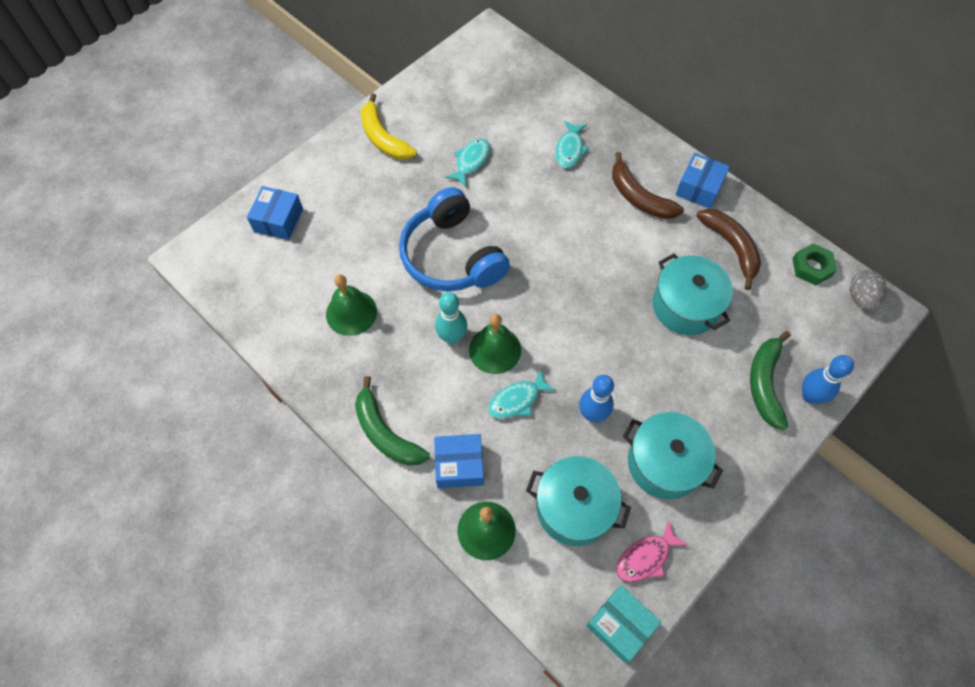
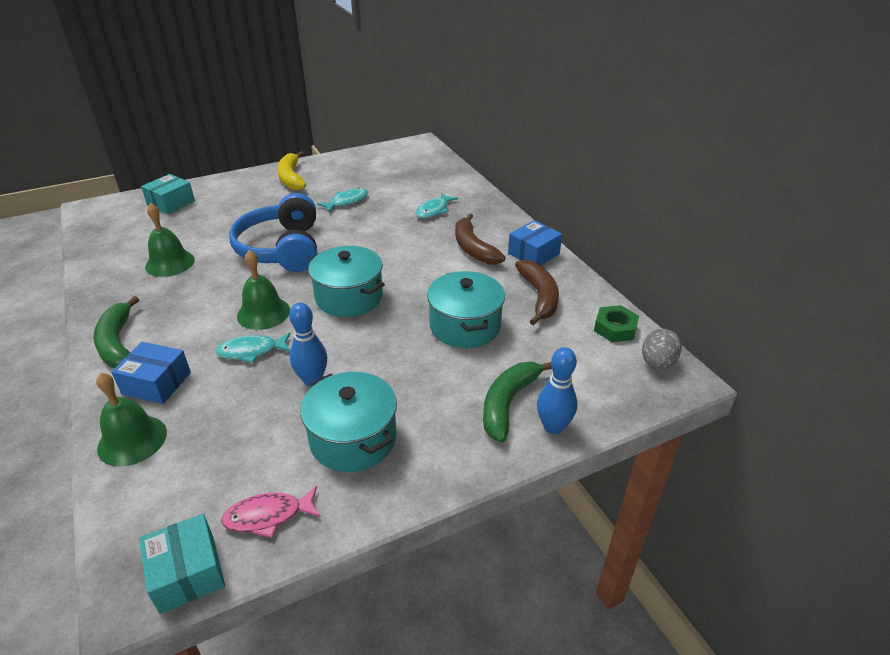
camera: 20 degrees right, 25 degrees down
(278, 220) = (171, 203): blue box -> turquoise box
(452, 337) = (235, 296): turquoise bowling pin -> none
(574, 507) = (232, 448): turquoise pot -> turquoise pot (349, 297)

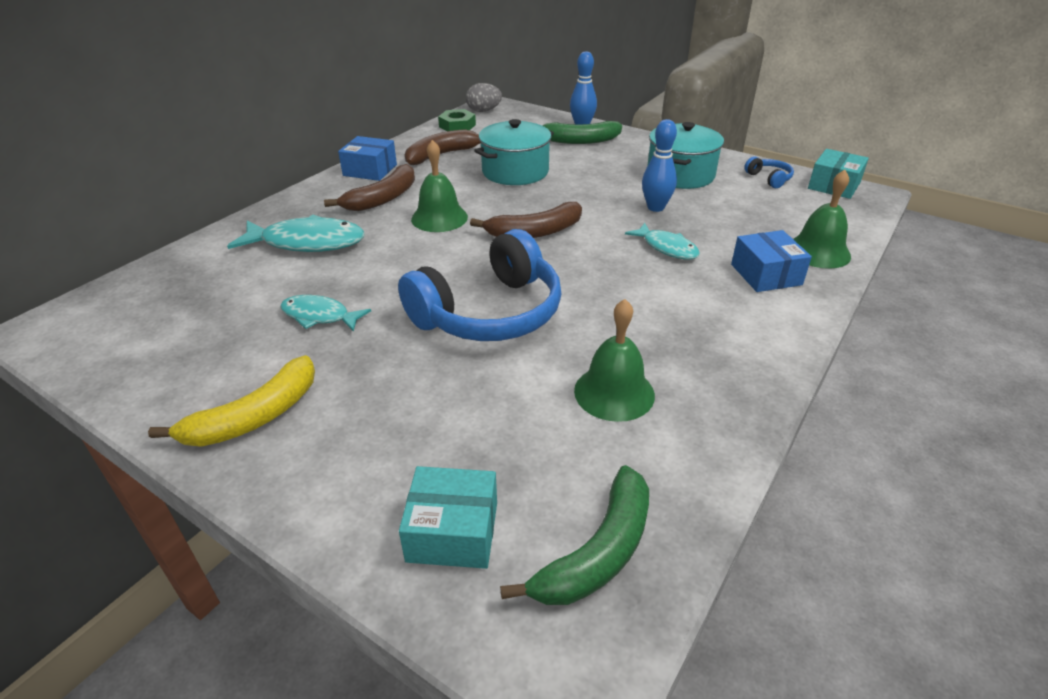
camera: 120 degrees left, 0 degrees up
(118, 343) = (769, 331): green banana -> green banana (598, 552)
(263, 313) = (613, 267): green bell -> green bell (439, 218)
(268, 516) = (769, 178): pink fish -> blue headphones
(349, 297) = (535, 232): turquoise pot -> brown banana
(434, 210) = (307, 242): turquoise fish -> turquoise fish, size x1.65

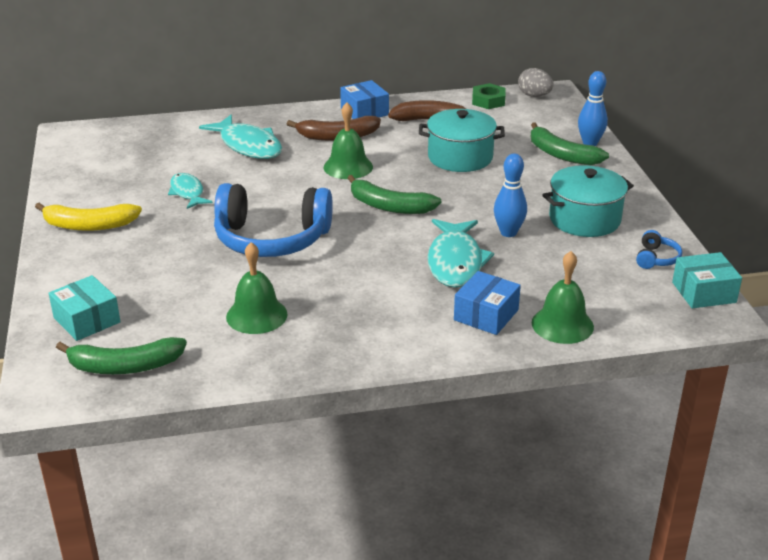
camera: 45 degrees right, 5 degrees down
(535, 232) = (389, 206): brown banana -> green banana
(667, 248) = (455, 262): turquoise fish -> turquoise fish, size x1.65

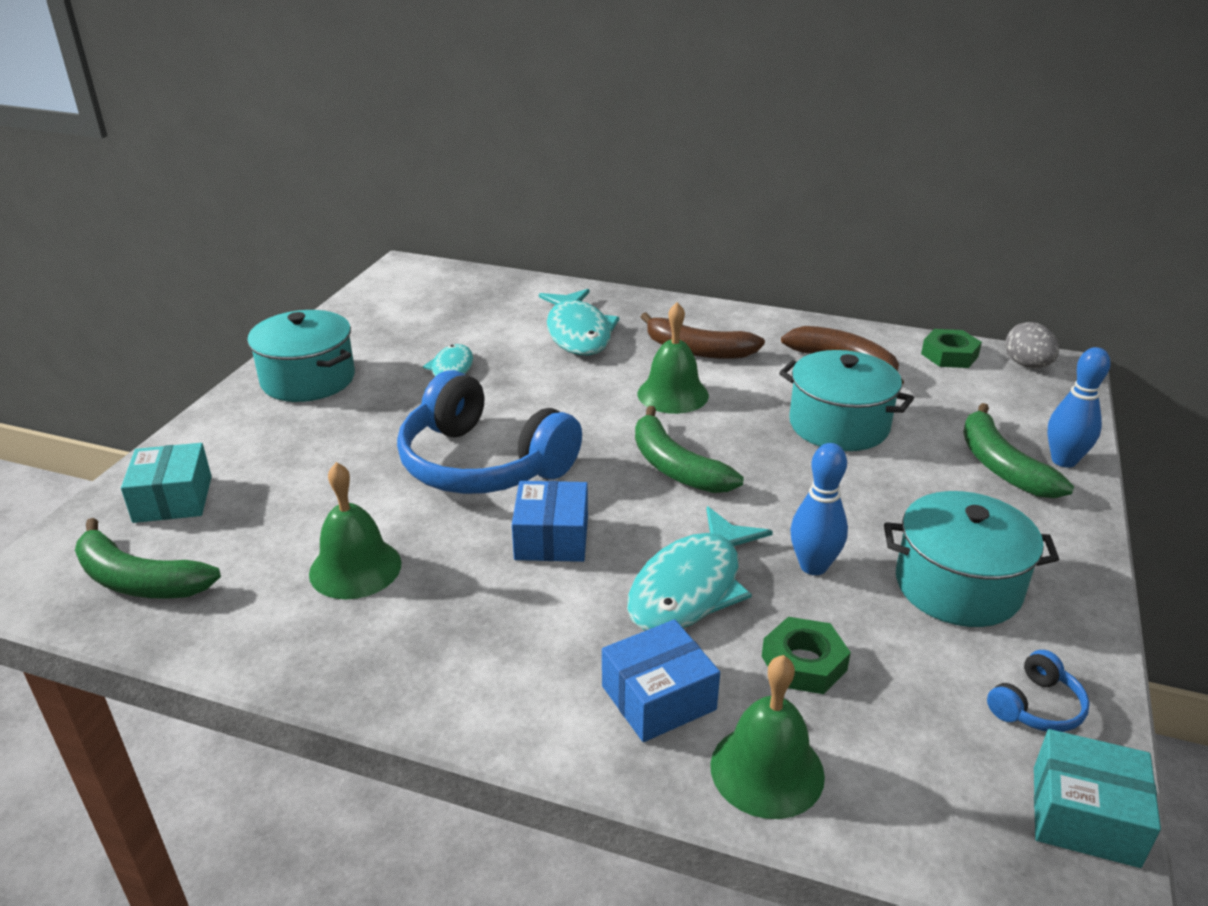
camera: 30 degrees right, 0 degrees up
(89, 225) = (308, 379): yellow banana -> turquoise pot
(364, 111) = (762, 327): blue box -> blue box (551, 538)
(541, 277) = (804, 663): none -> green nut

